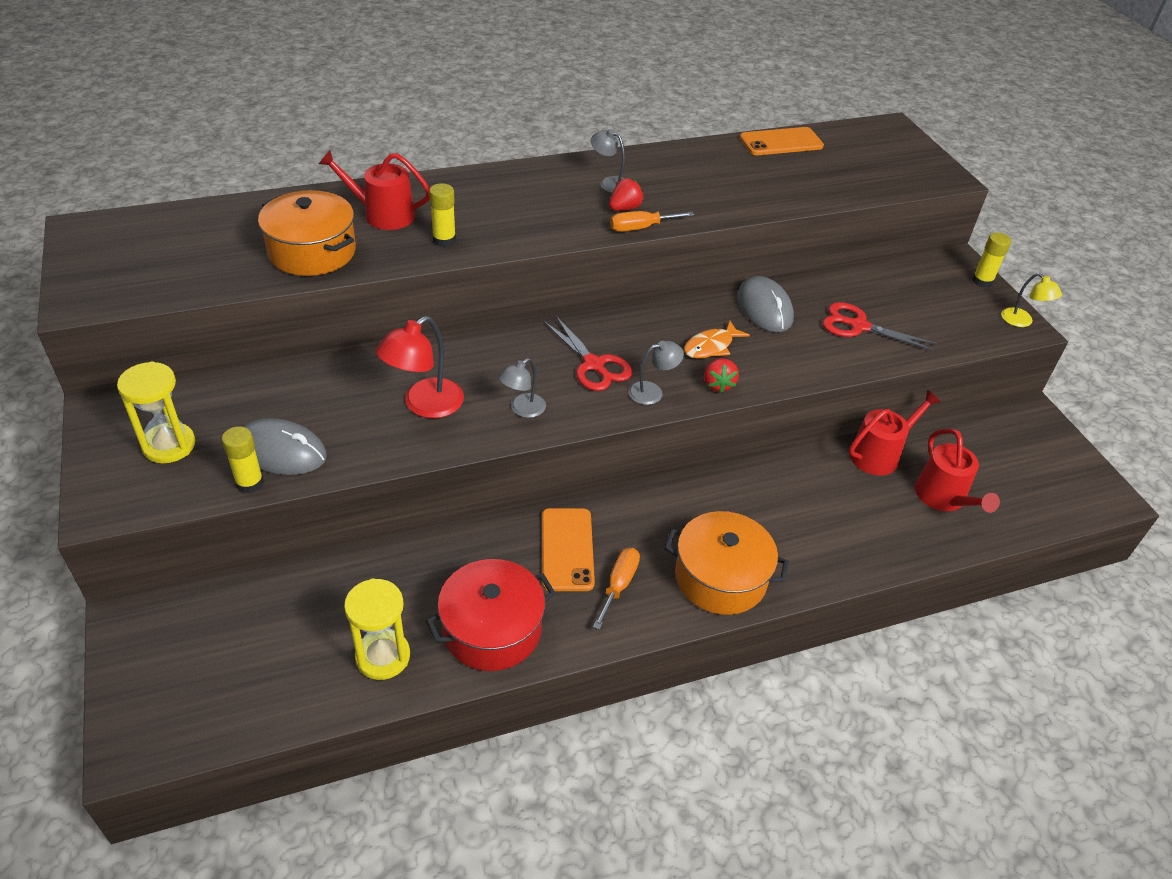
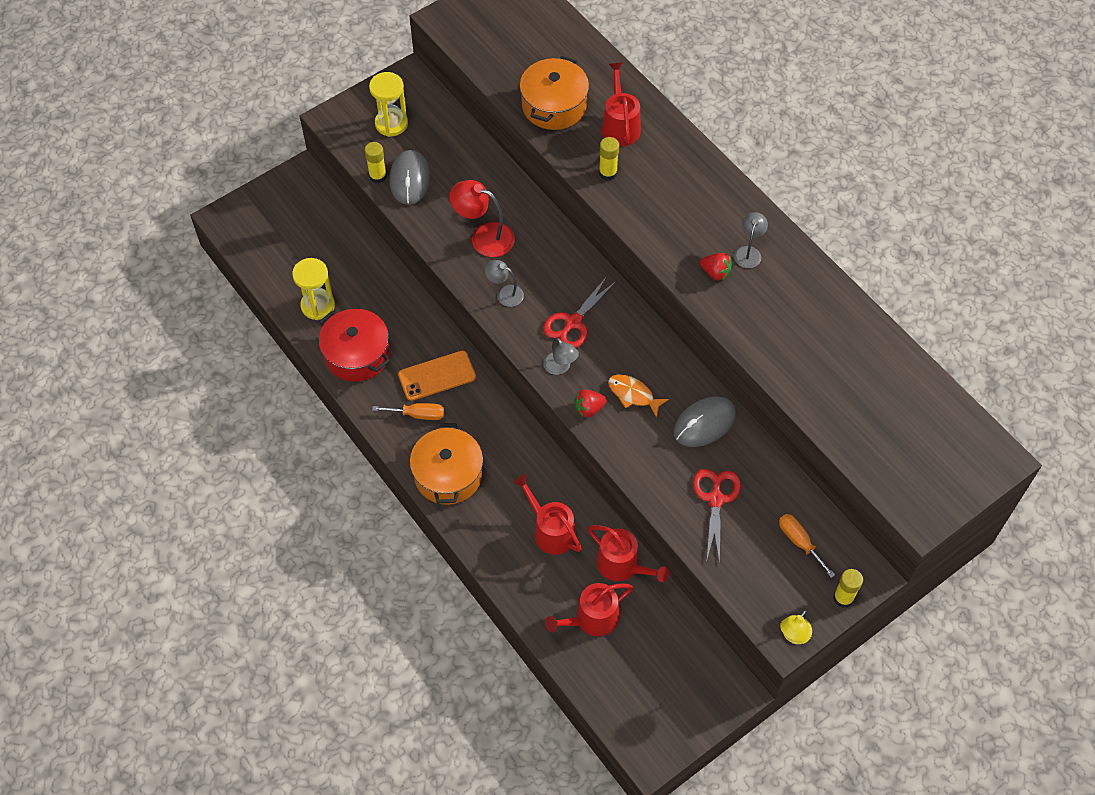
camera: 75 degrees right, 15 degrees up
(640, 228) = (692, 291): orange screwdriver -> orange screwdriver (799, 542)
(781, 142) = (902, 366): orange phone -> none
(823, 501) = (550, 531): none -> red watering can

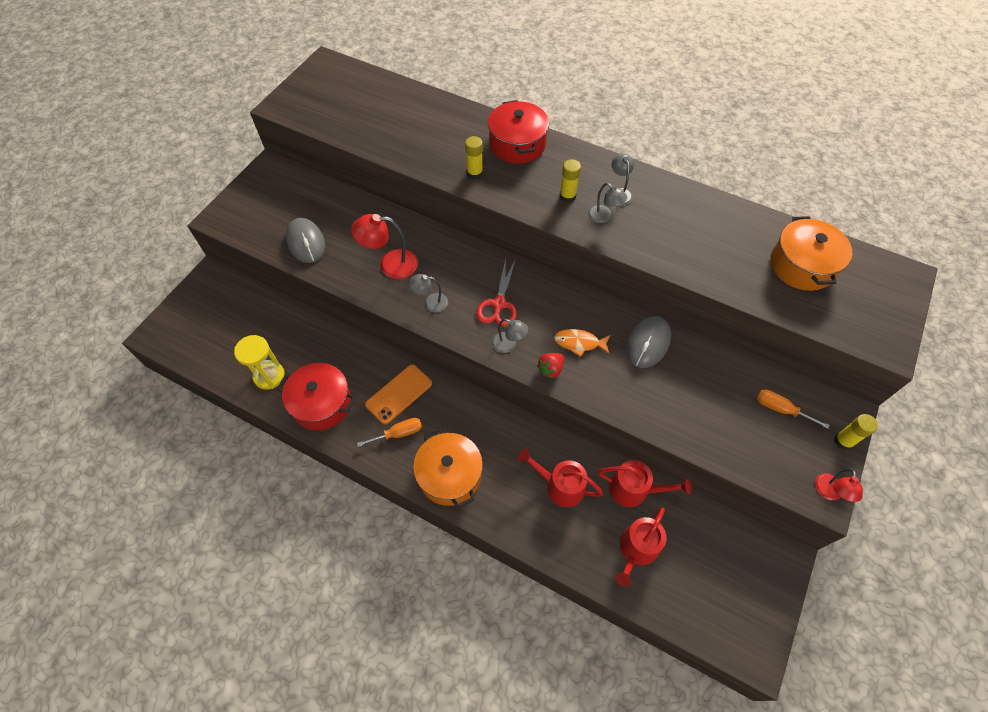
camera: 25 degrees left, 0 degrees up
(378, 176) = (277, 249): yellow glue stick -> yellow glue stick (567, 196)
(391, 124) = (270, 205): yellow hourglass -> none
(554, 105) = (403, 139): orange pot -> orange pot (801, 265)
(620, 126) = (464, 136): red watering can -> none
(672, 156) = (517, 144): none -> red pot
(715, 273) = (604, 217): red strawberry -> grey lamp
(716, 499) = (695, 402): red scissors -> none
(793, 635) = (829, 493): yellow lamp -> red lamp

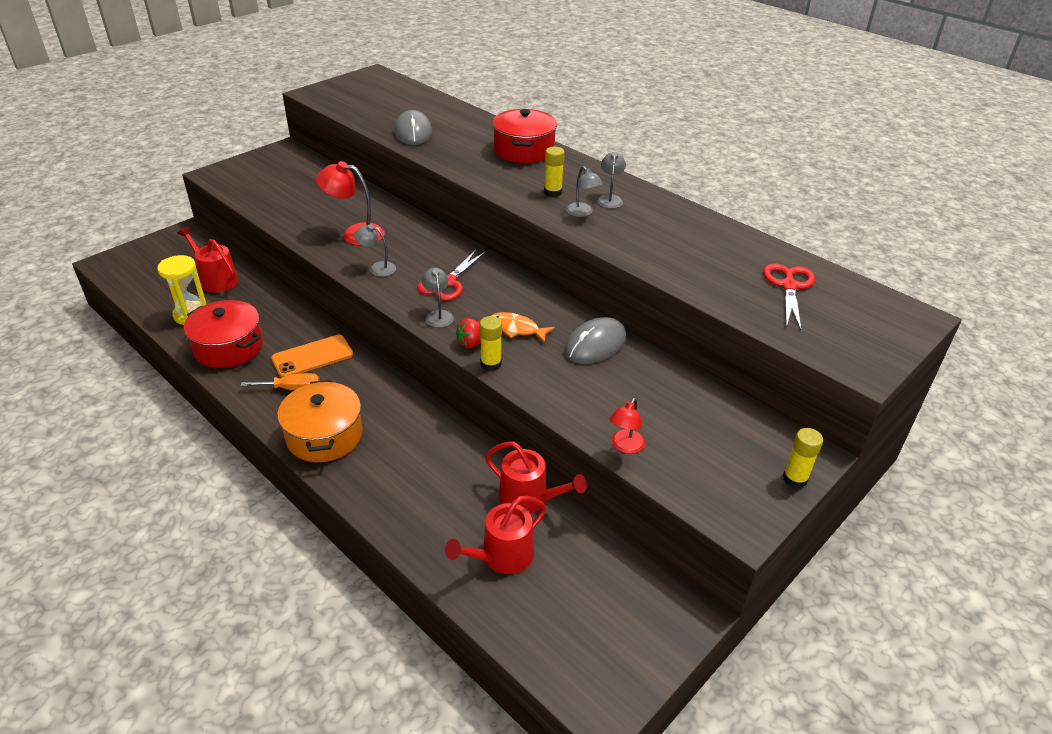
camera: 15 degrees right, 20 degrees down
(306, 242) = (283, 204): grey mouse -> grey mouse (413, 132)
(474, 173) = (467, 162): yellow glue stick -> yellow glue stick (491, 364)
(508, 345) = (438, 315): grey lamp -> grey lamp turned 150 degrees counterclockwise
(560, 486) = (443, 475): red watering can -> red watering can (216, 280)
(780, 409) = (726, 432): orange screwdriver -> none
(801, 265) = (789, 286): orange pot -> red scissors
(829, 493) = (752, 523): red lamp -> red lamp (625, 446)

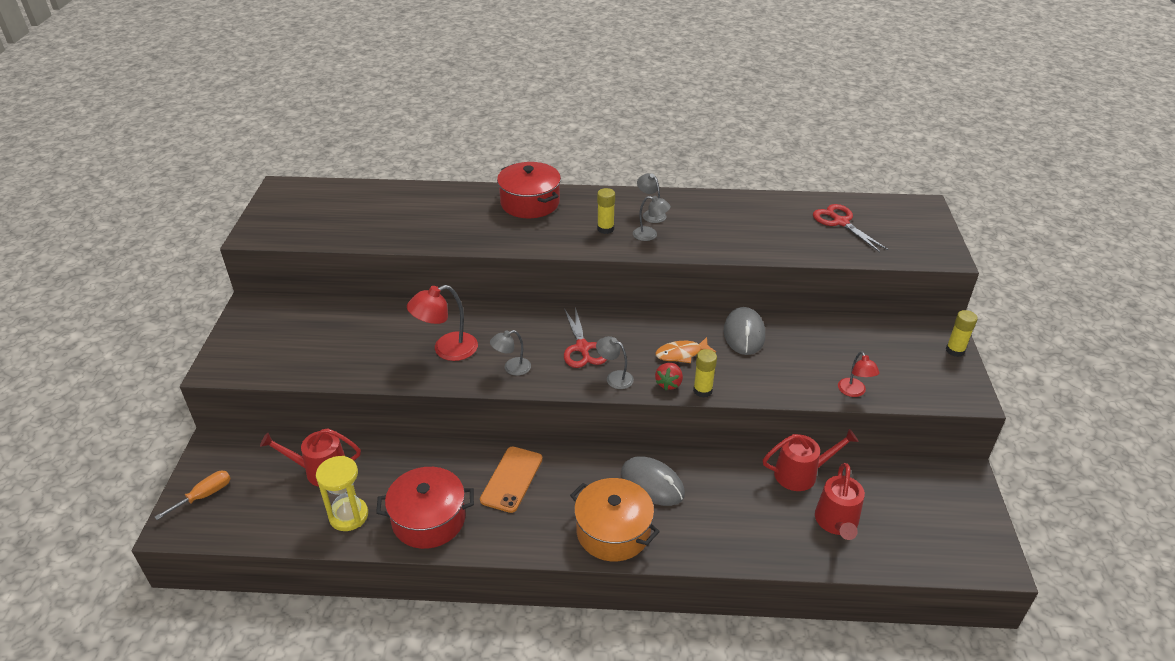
camera: 40 degrees left, 0 degrees up
(292, 388) = (534, 515): orange screwdriver -> orange screwdriver (204, 495)
(413, 132) = (415, 229): grey mouse -> grey mouse (652, 483)

